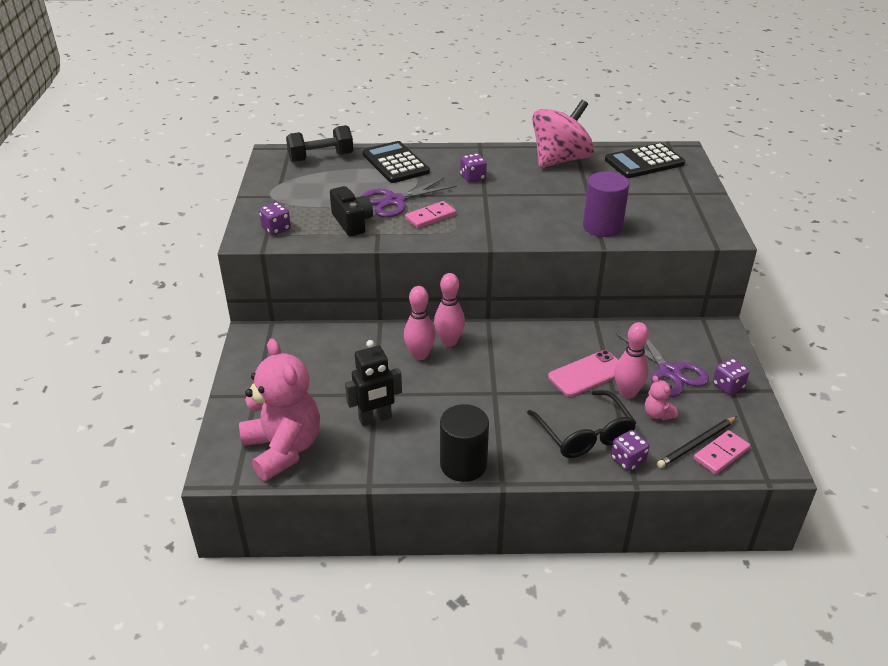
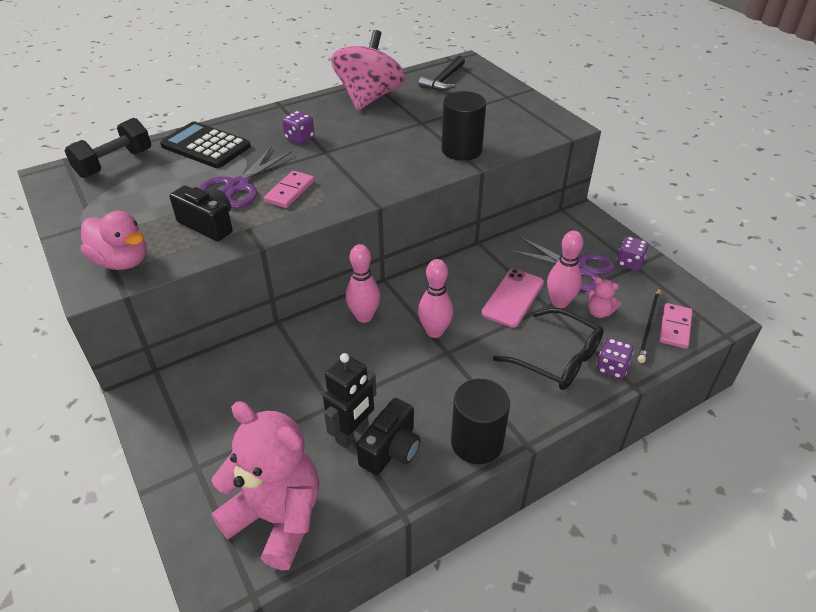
camera: 30 degrees left, 5 degrees up
(276, 229) = (122, 261): purple dice -> pink duck
(394, 441) = (391, 450): none -> black camera
(420, 355) = (345, 342): pink bowling pin -> pink bowling pin (434, 331)
(602, 227) = (461, 150): purple cylinder -> black cylinder
(644, 162) = (444, 80): black calculator -> black hammer

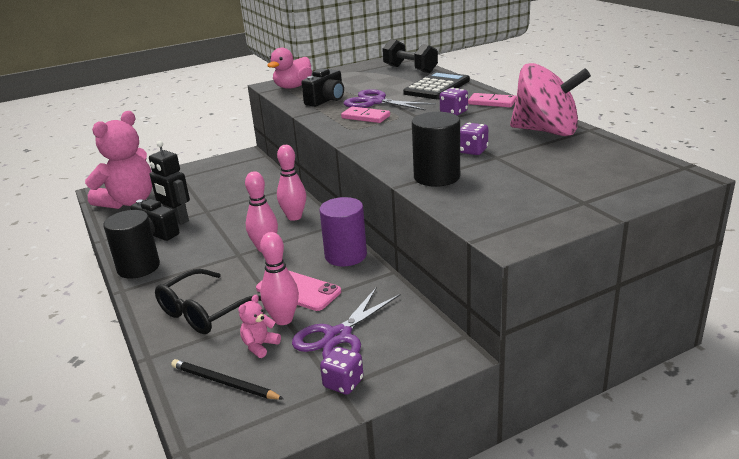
camera: 95 degrees right, 15 degrees down
(444, 80) = (614, 164): black hammer -> none
(451, 272) = (346, 255): none -> purple cylinder
(611, 368) = (177, 345): purple dice -> purple dice (472, 151)
(675, 327) = (215, 404): pink domino -> pink domino (492, 102)

